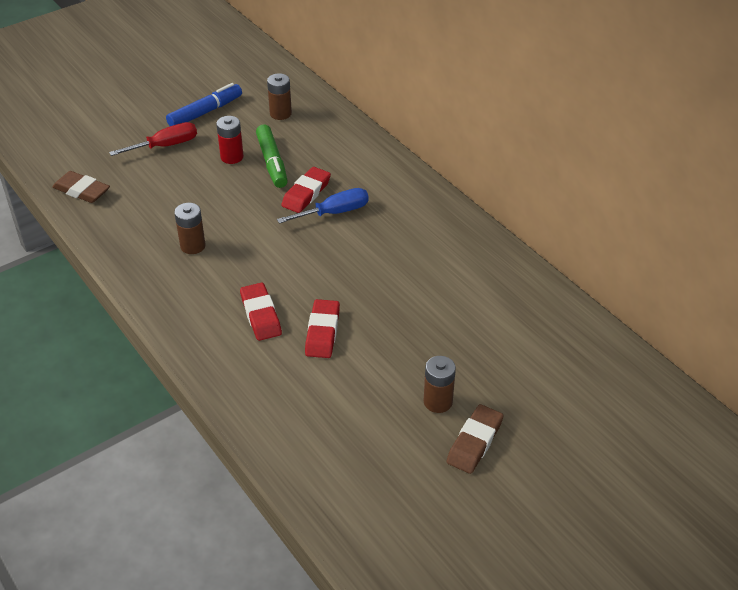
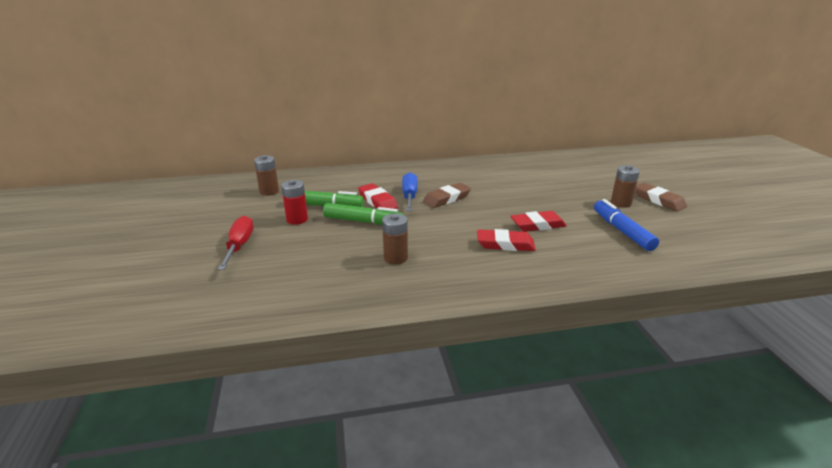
camera: 65 degrees left, 15 degrees down
(82, 191) = (246, 305): brown eraser -> brown eraser (447, 199)
(205, 112) = (220, 219): blue marker -> blue marker (622, 231)
(253, 200) = (363, 221): none -> green marker
(322, 332) = (537, 225): red eraser -> red eraser turned 45 degrees counterclockwise

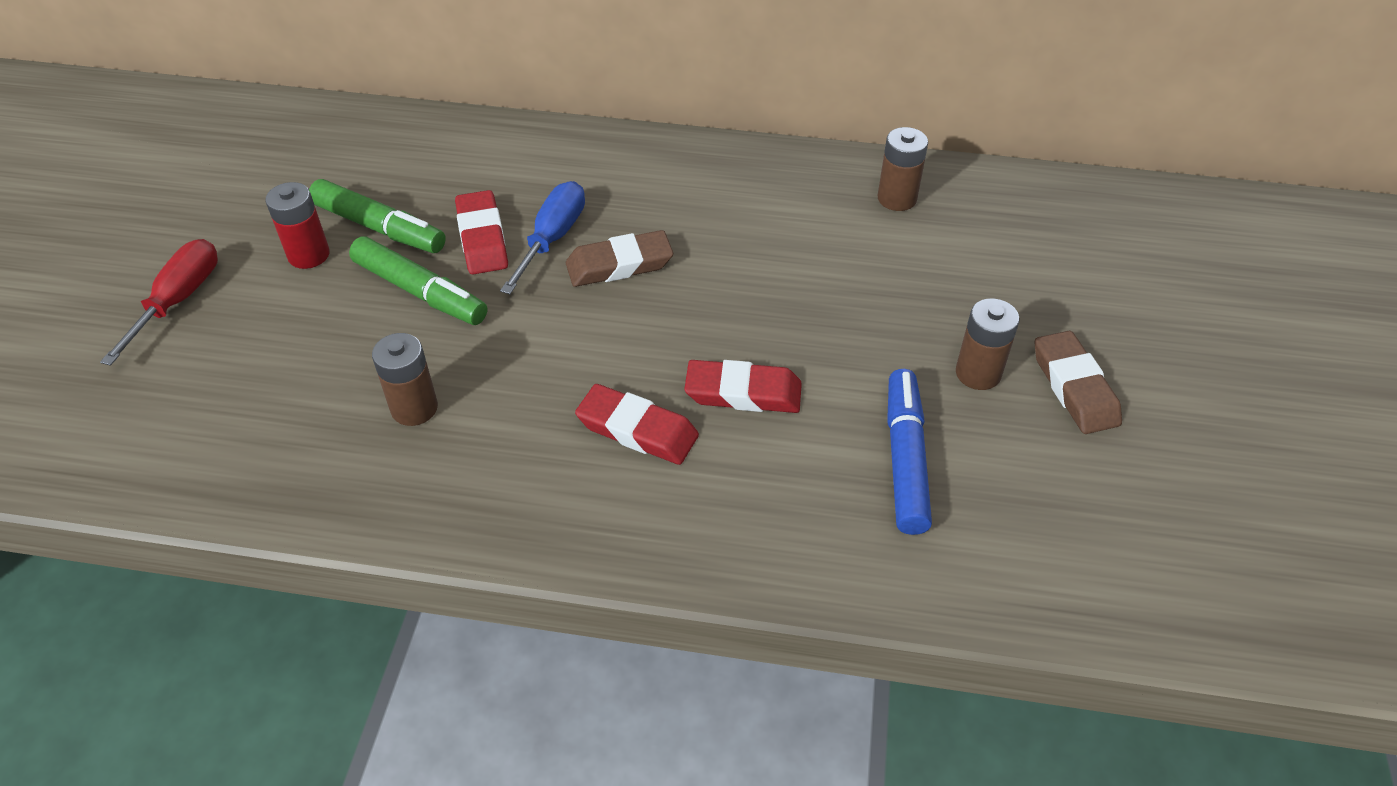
camera: 20 degrees right, 20 degrees up
(269, 191) = (305, 160): brown battery -> brown battery (897, 198)

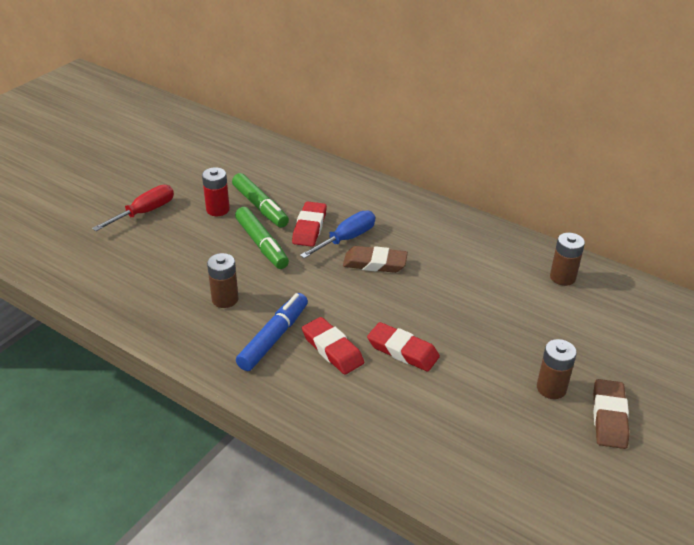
camera: 25 degrees right, 10 degrees down
(905, 459) = (475, 418): blue marker -> blue marker (274, 338)

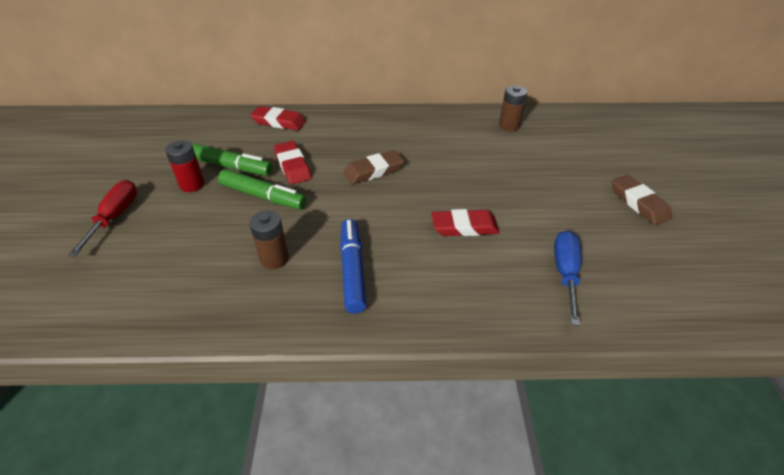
camera: 35 degrees left, 5 degrees up
(332, 349) = (411, 254): red eraser -> red eraser (279, 122)
(347, 239) = (332, 162): blue screwdriver -> blue screwdriver (565, 273)
(551, 388) = (586, 202): brown battery -> none

